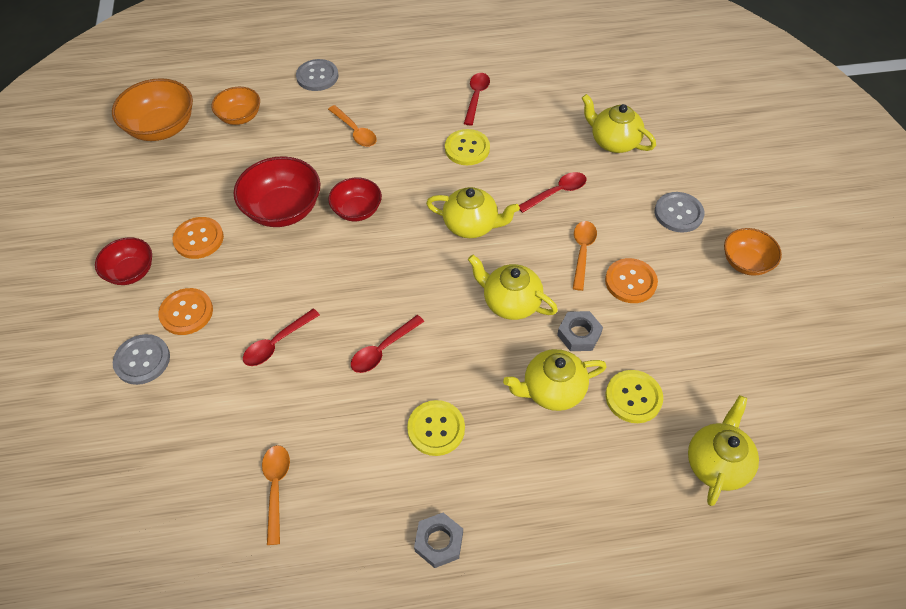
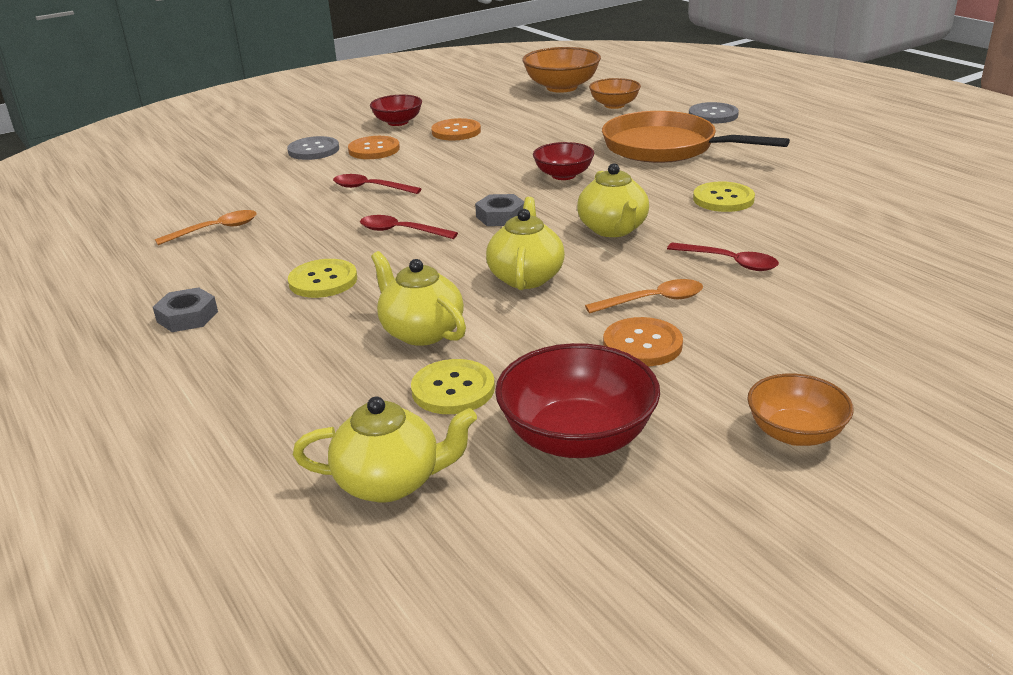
camera: 65 degrees right, 25 degrees down
(283, 209) = (526, 148): red bowl -> red bowl (577, 437)
(355, 131) = (665, 147): orange spoon -> orange pan
(476, 97) = (810, 183): red spoon -> none
(579, 334) = (519, 329): grey nut -> grey nut (501, 216)
(613, 142) = (876, 276): yellow teapot -> none
(678, 213) = (815, 353): grey button -> none

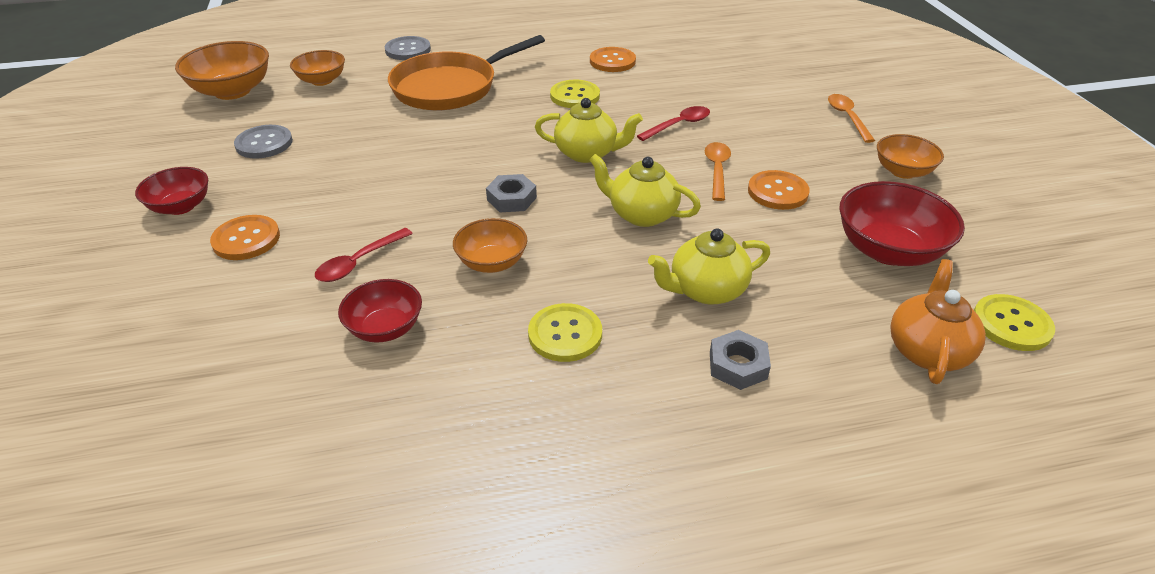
camera: 70 degrees left, 10 degrees up
(187, 317) = (581, 454): grey nut -> grey nut (738, 365)
(215, 230) = (354, 407): orange spoon -> orange spoon (847, 118)
(313, 150) = (184, 286): grey button -> grey button (264, 143)
(390, 482) = (927, 351): yellow teapot -> orange teapot
(401, 231) = (492, 262): red spoon -> orange bowl
(453, 389) = (806, 292): yellow button -> yellow button (1011, 324)
(456, 131) = (267, 176): orange button -> orange button (612, 61)
(563, 175) = (455, 146): red bowl -> red bowl (385, 328)

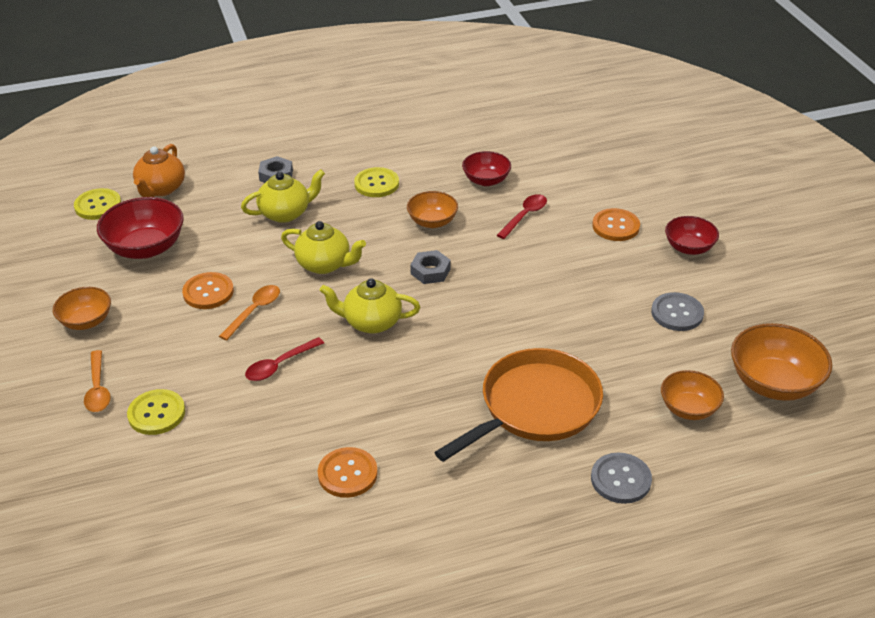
camera: 175 degrees right, 0 degrees up
(575, 96) = (390, 403): yellow button -> yellow button (156, 413)
(717, 170) = (254, 311): orange spoon -> orange spoon turned 150 degrees counterclockwise

